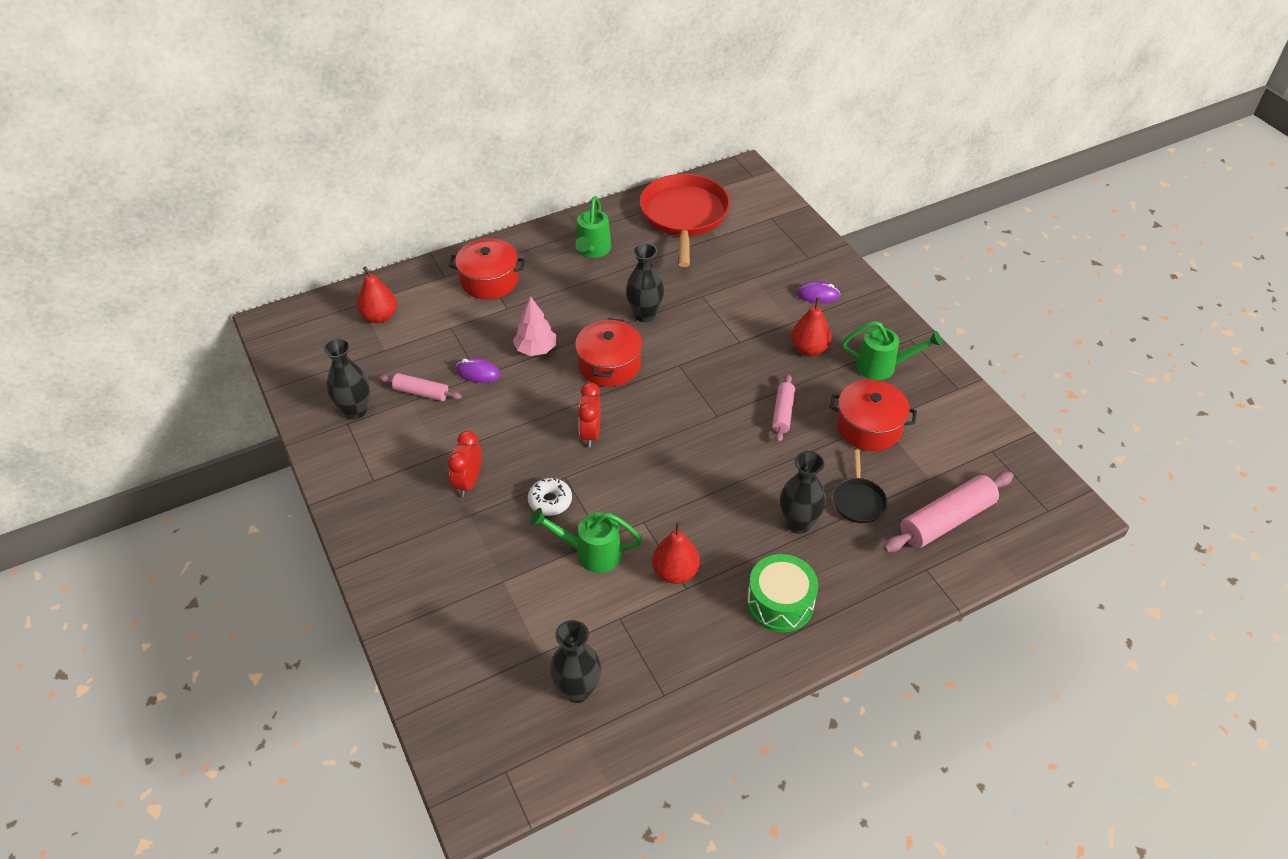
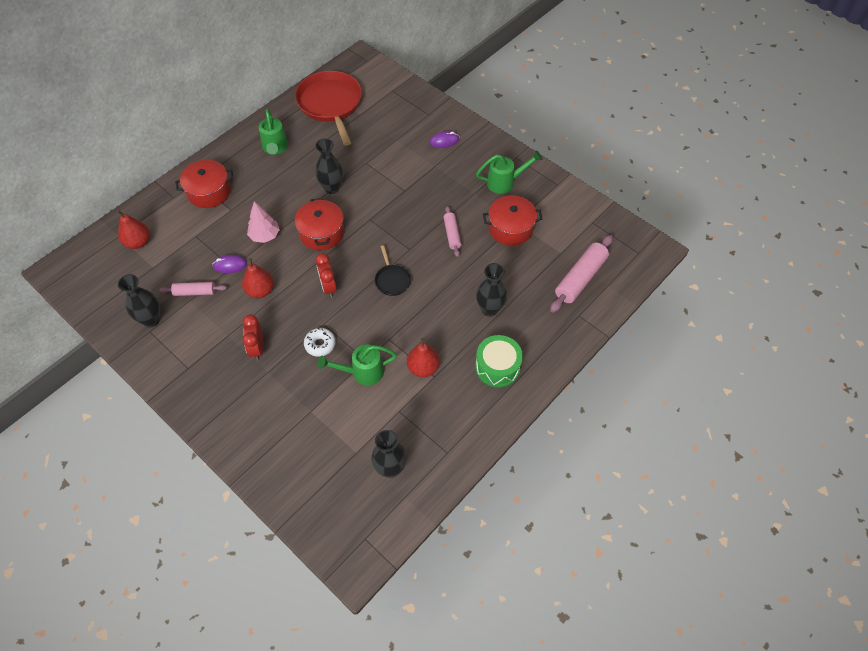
camera: 20 degrees left, 10 degrees up
(809, 349) = (452, 183): red pear -> red pear (260, 290)
(858, 501) = (522, 282): black pan -> black pan (392, 280)

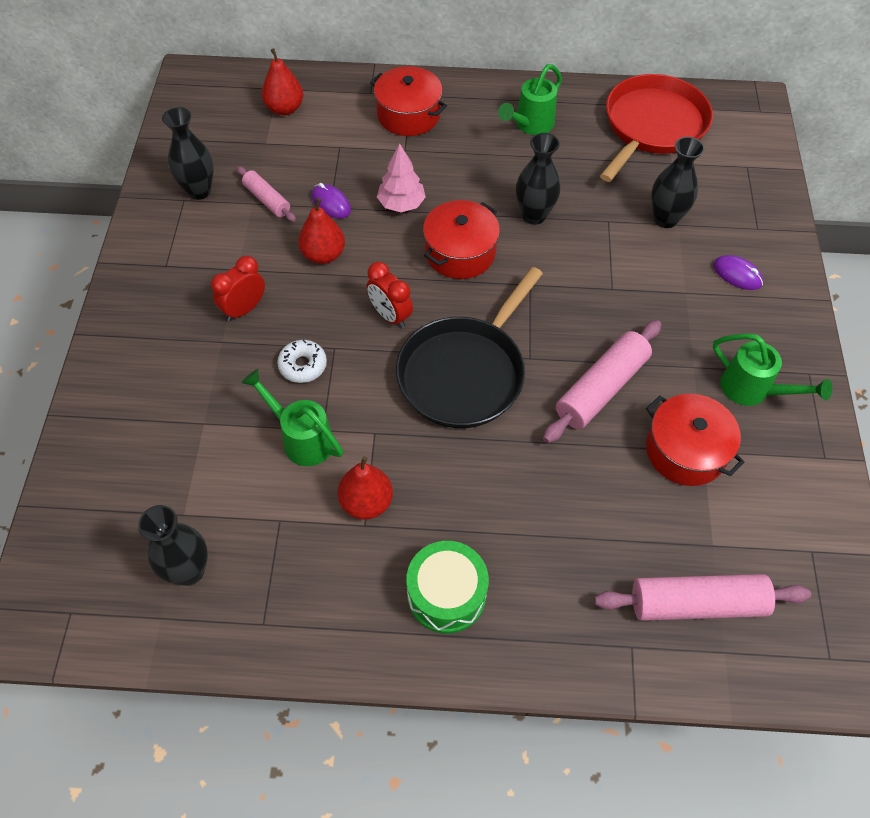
camera: 50 degrees right, 0 degrees up
(328, 287) = (390, 315): red clock -> red clock turned 75 degrees counterclockwise
(392, 280) = (464, 373): black pan -> black pan, size x2.13
(452, 234) = (601, 388): pink rolling pin -> pink rolling pin, size x1.73
(489, 309) = (528, 518): black vase -> black vase (665, 219)

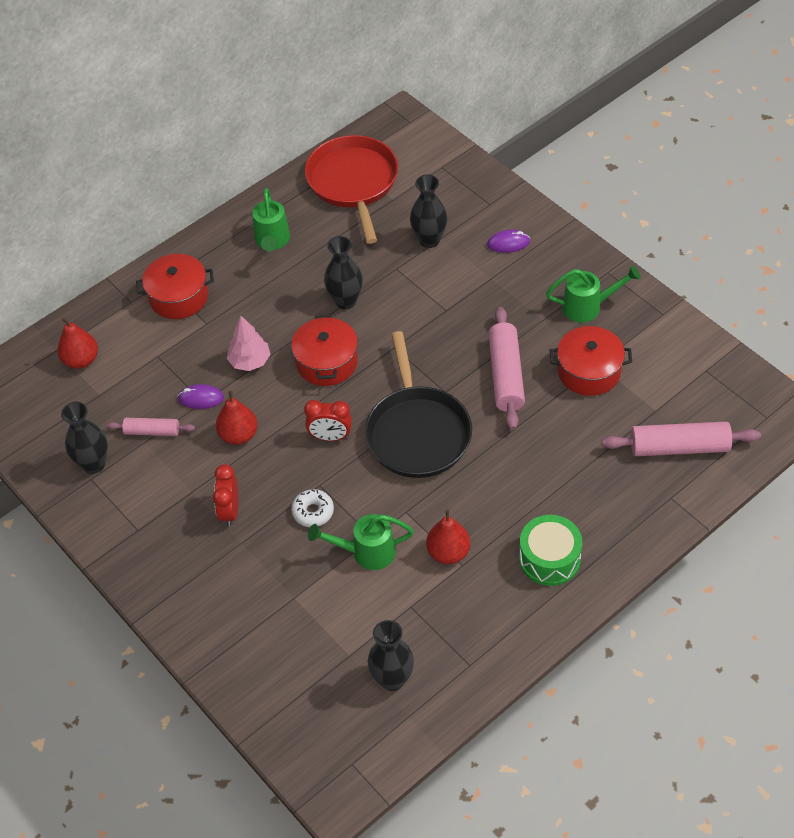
camera: 40 degrees left, 5 degrees down
(697, 604) = (679, 447): pink rolling pin -> pink rolling pin turned 45 degrees clockwise

